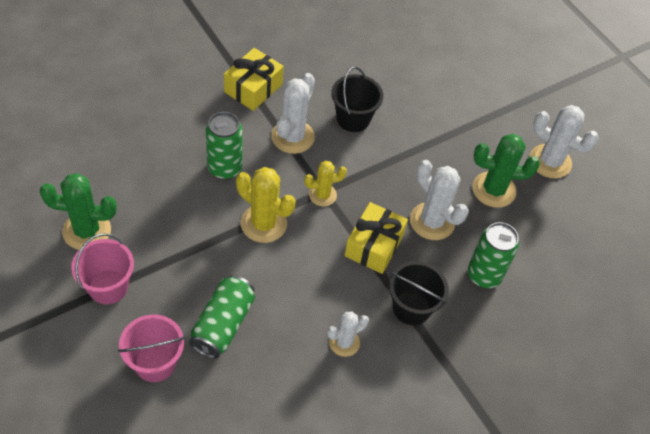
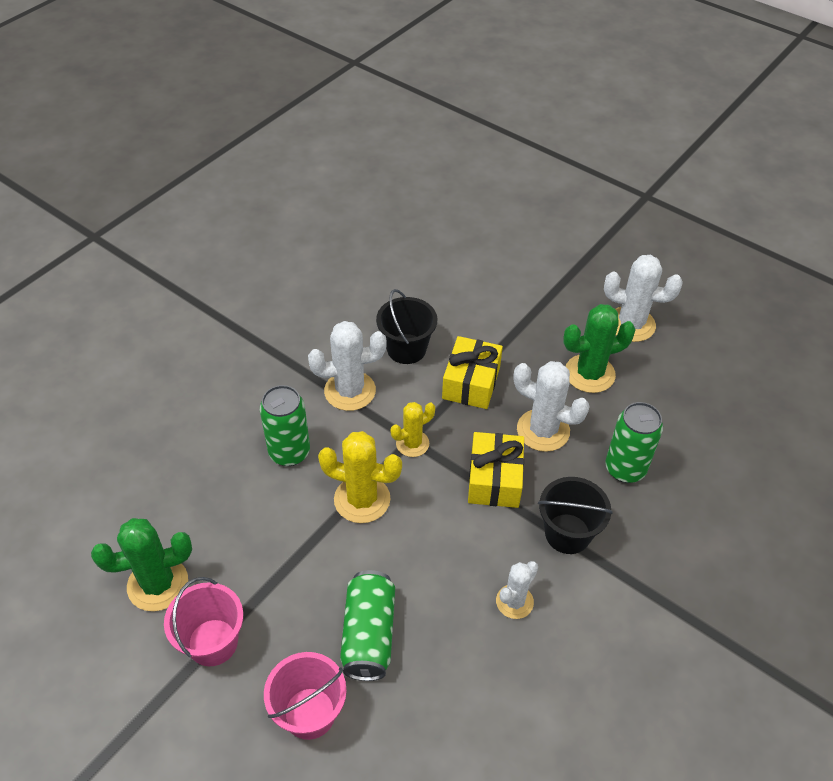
camera: 15 degrees left, 5 degrees down
(253, 88) = (281, 352): yellow gift -> yellow gift (471, 383)
(292, 137) = (350, 391): white cactus -> white cactus turned 75 degrees clockwise

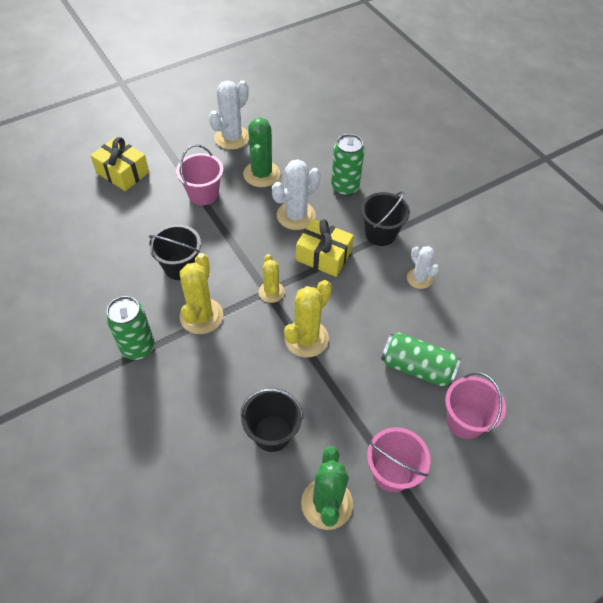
camera: 70 degrees left, 5 degrees up
(227, 505) = (272, 433): none -> black bucket
(289, 452) = (241, 374): green can -> green can (138, 347)
(350, 391) = (201, 316): white cactus -> yellow cactus
(471, 383) = (234, 239): yellow gift -> yellow gift (122, 172)
(522, 330) = (203, 194): none -> pink bucket

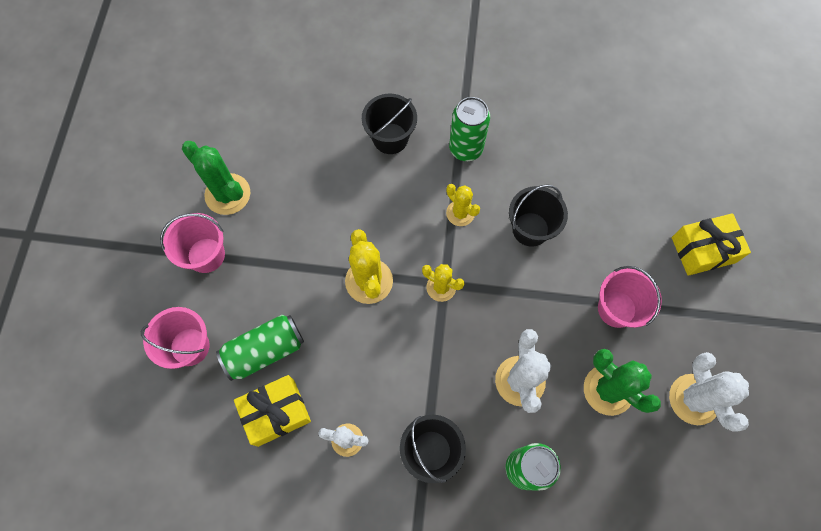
camera: 130 degrees right, 15 degrees up
(201, 316) = (460, 213): yellow cactus -> yellow cactus, size x0.62
(272, 433) = (309, 195): black bucket -> black bucket (390, 138)
(323, 256) = (447, 367): yellow gift -> yellow gift (276, 413)

